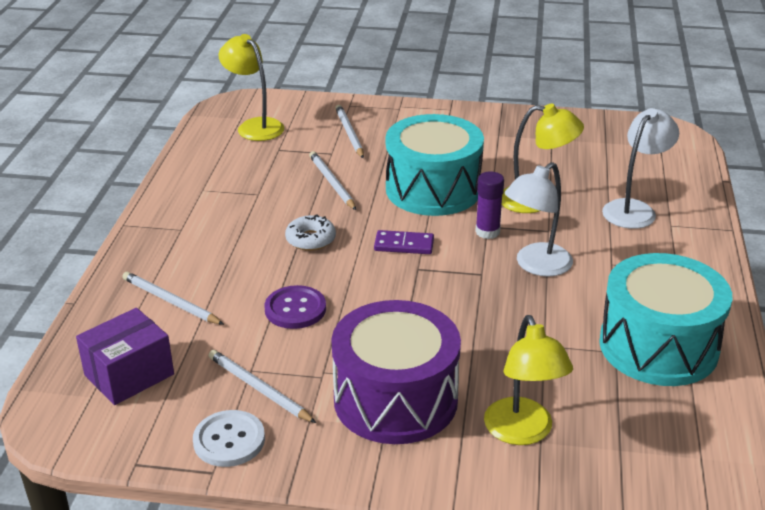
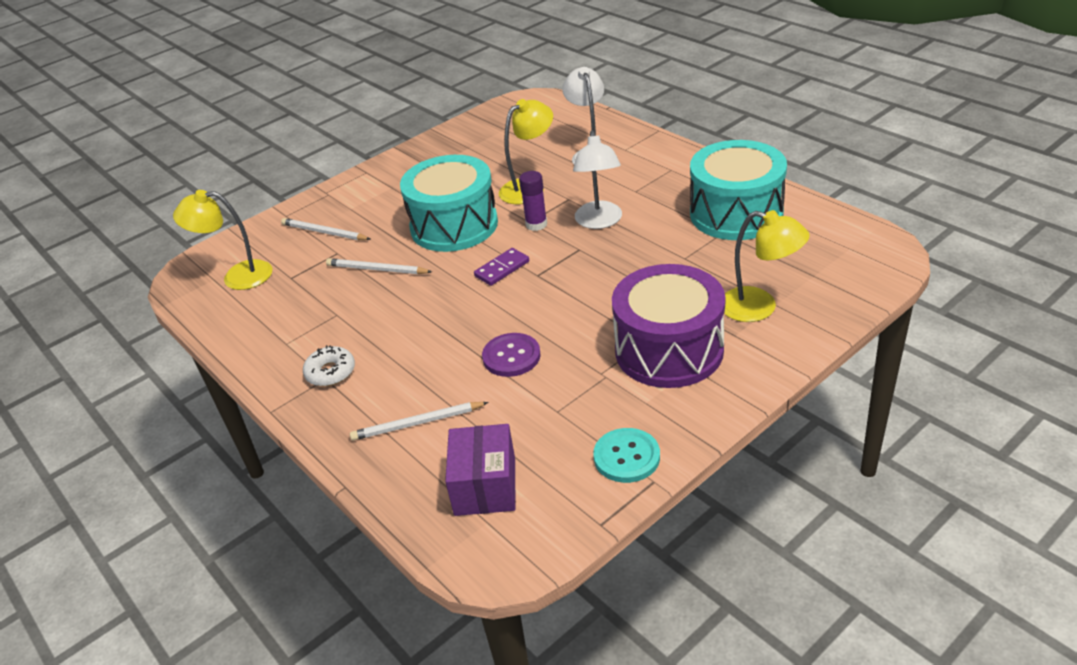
camera: 45 degrees left, 5 degrees up
(229, 440) = (626, 457): white button -> turquoise button
(259, 389) = (584, 416): white pencil -> none
(310, 239) = (435, 312): white donut -> white donut (330, 372)

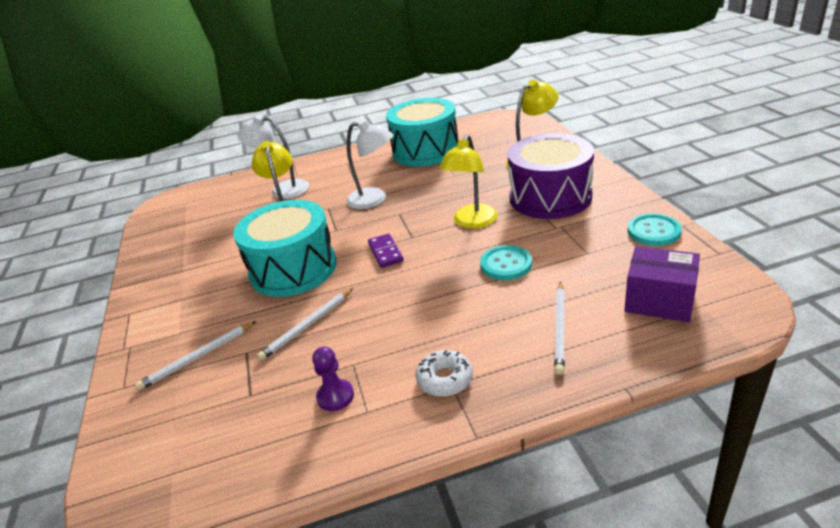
camera: 65 degrees left, 5 degrees down
(237, 276) = (193, 446): yellow lamp -> yellow lamp (472, 222)
(298, 320) = (335, 396): none -> purple pawn
(511, 356) = (506, 264): purple button -> turquoise button
(536, 224) = (344, 227): purple glue stick -> none

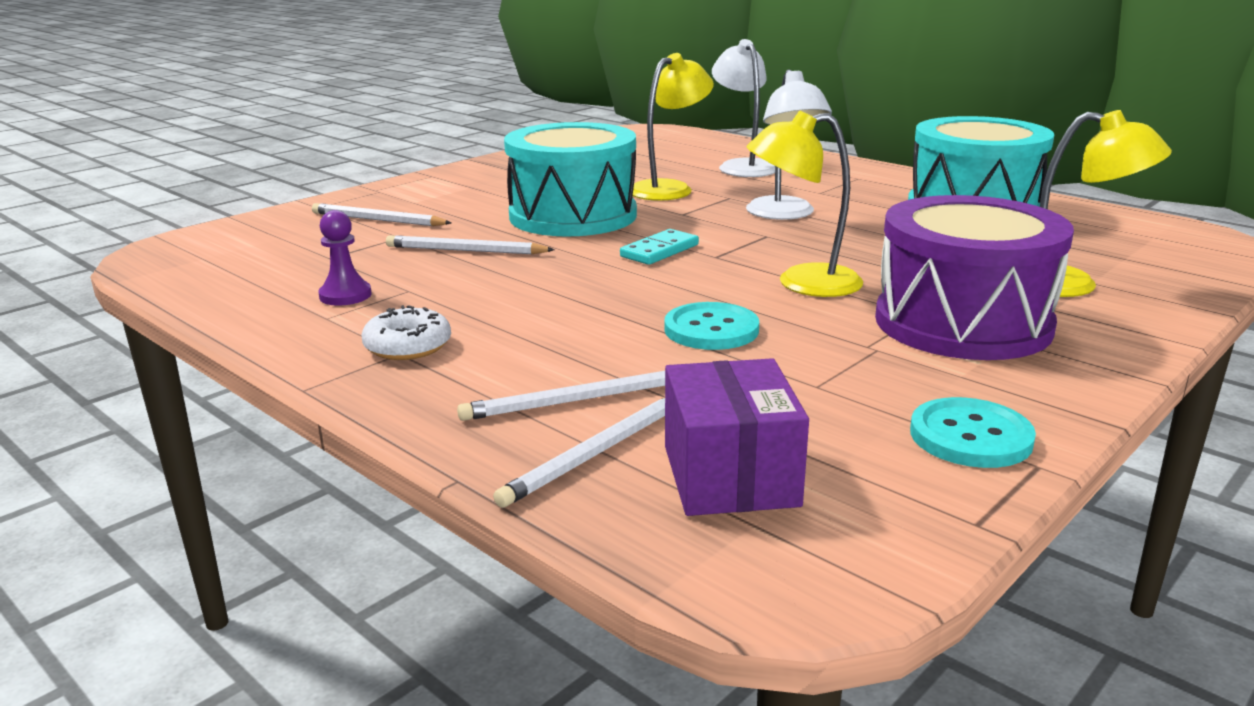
camera: 55 degrees right, 10 degrees down
(385, 252) = (660, 251): purple domino -> turquoise domino
(620, 334) = (596, 453): none -> white pencil

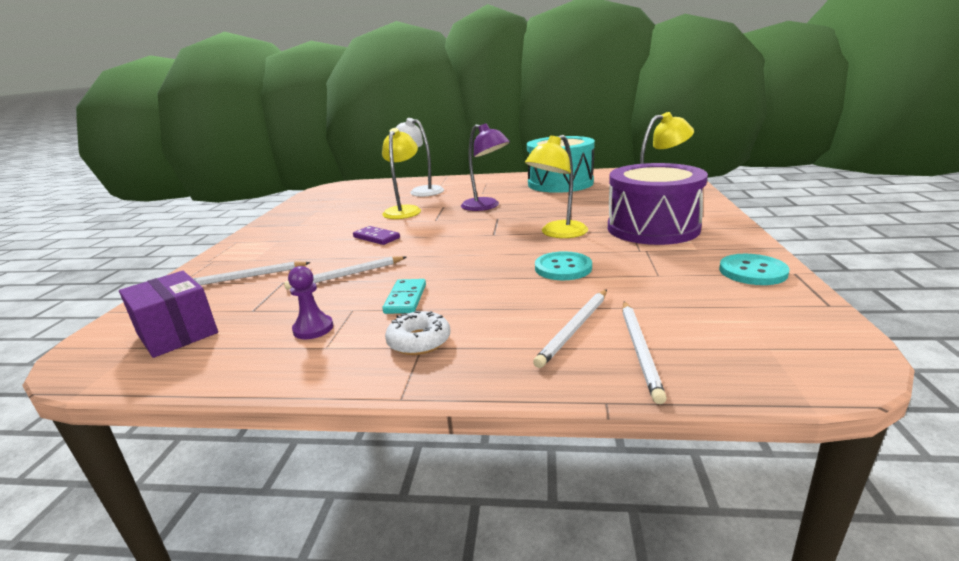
camera: 35 degrees left, 0 degrees up
(573, 216) = (376, 238): turquoise drum -> purple domino
(660, 251) = (460, 240): turquoise domino -> turquoise domino (406, 299)
(730, 476) = (714, 331): purple box -> purple box (177, 333)
(784, 214) = (486, 206): white lamp -> purple lamp

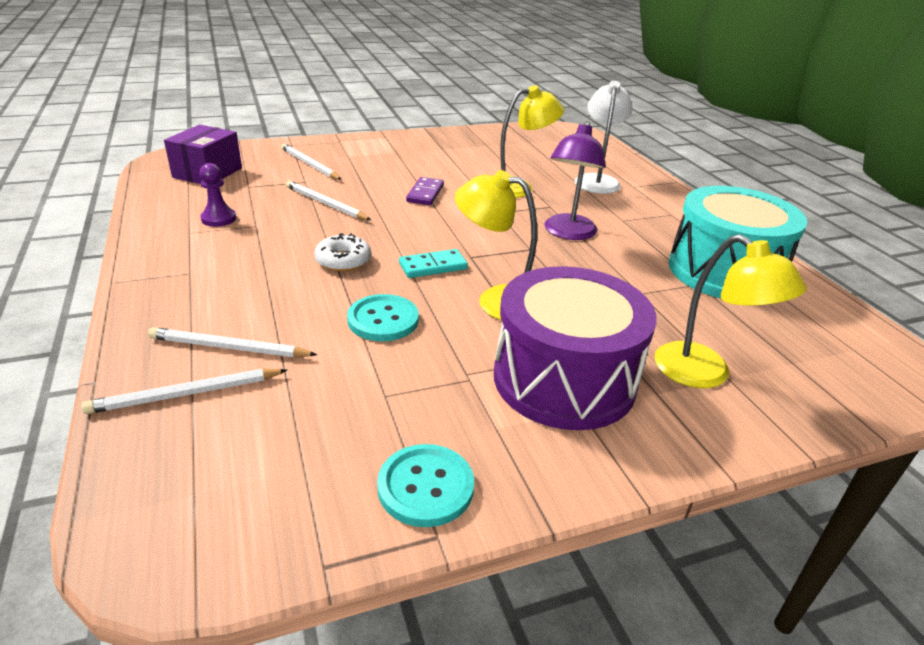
camera: 60 degrees right, 10 degrees up
(406, 299) = (281, 244): turquoise domino -> turquoise domino (433, 266)
(419, 341) = (200, 269): white donut -> white donut (343, 260)

